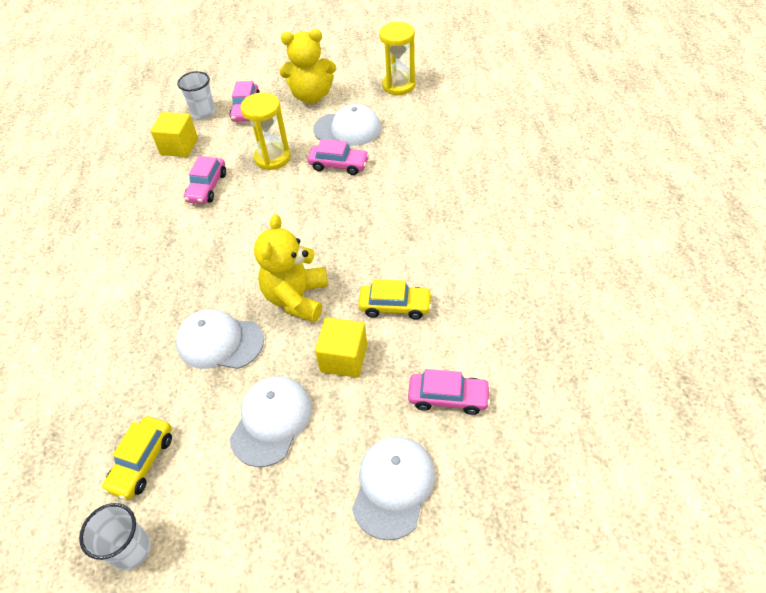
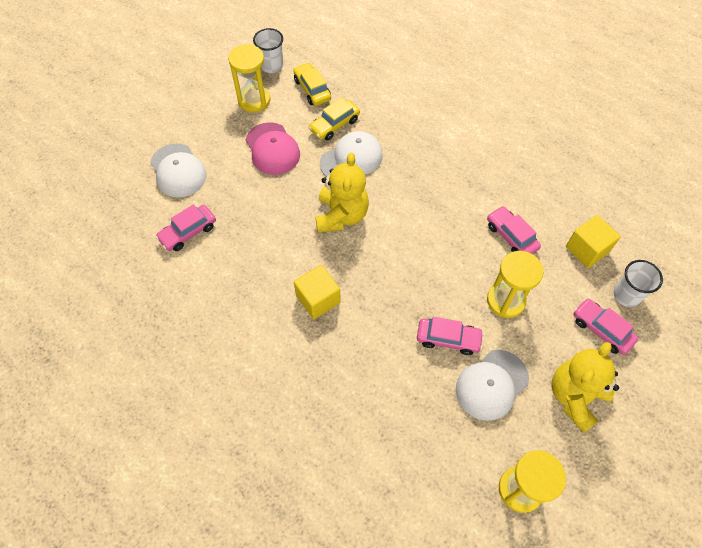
camera: 130 degrees right, 10 degrees up
(213, 511) = (254, 100): none -> yellow hourglass
(271, 421) = (272, 149): white cap -> pink cap
(297, 298) = (341, 215): yellow teddy bear -> yellow teddy bear turned 45 degrees clockwise
(339, 165) = (448, 339): pink car -> pink car turned 135 degrees counterclockwise
(344, 358) = (270, 206): yellow cube -> yellow cube (318, 299)
(395, 306) = (274, 260): yellow car -> yellow car (334, 125)

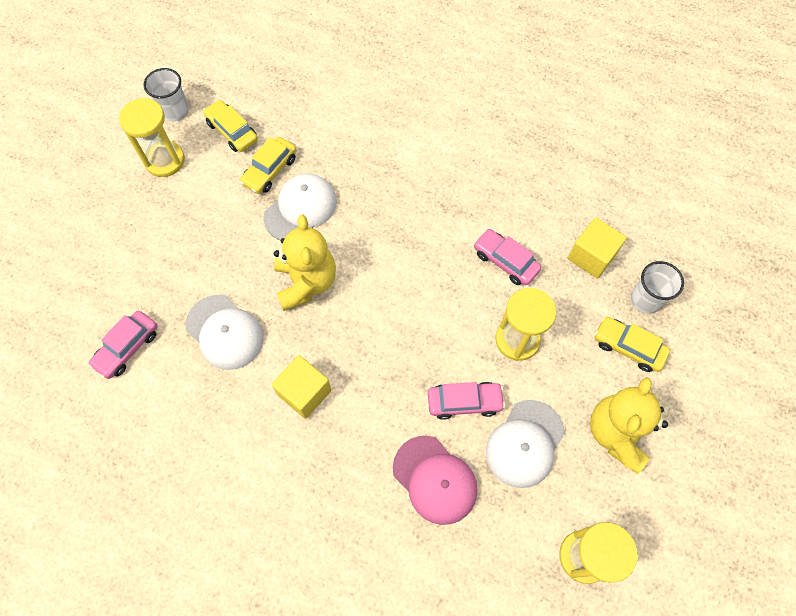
camera: 15 degrees left, 5 degrees up
(178, 171) = (94, 272): white cap -> white cap (225, 332)
(272, 149) = (203, 218): pink cap -> pink cap (435, 480)
(601, 330) = (628, 347): pink car -> yellow car

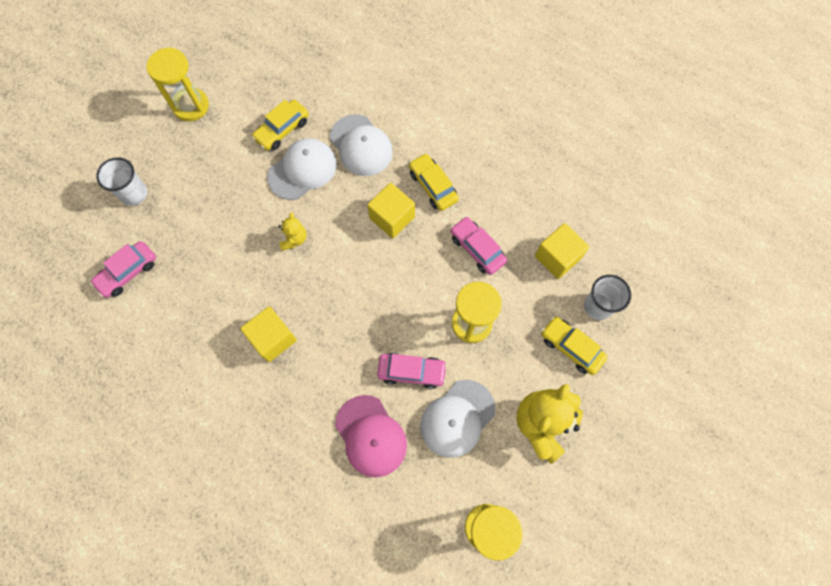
camera: 10 degrees right, 5 degrees up
(175, 111) = (208, 61): white cup -> white cup (134, 194)
(225, 332) = (214, 272): white cap -> white cap (361, 145)
(232, 131) = (255, 87): yellow car -> yellow car (433, 186)
(306, 282) = (294, 239): yellow teddy bear -> yellow teddy bear, size x0.49
(408, 243) = (392, 218): none -> yellow cube

